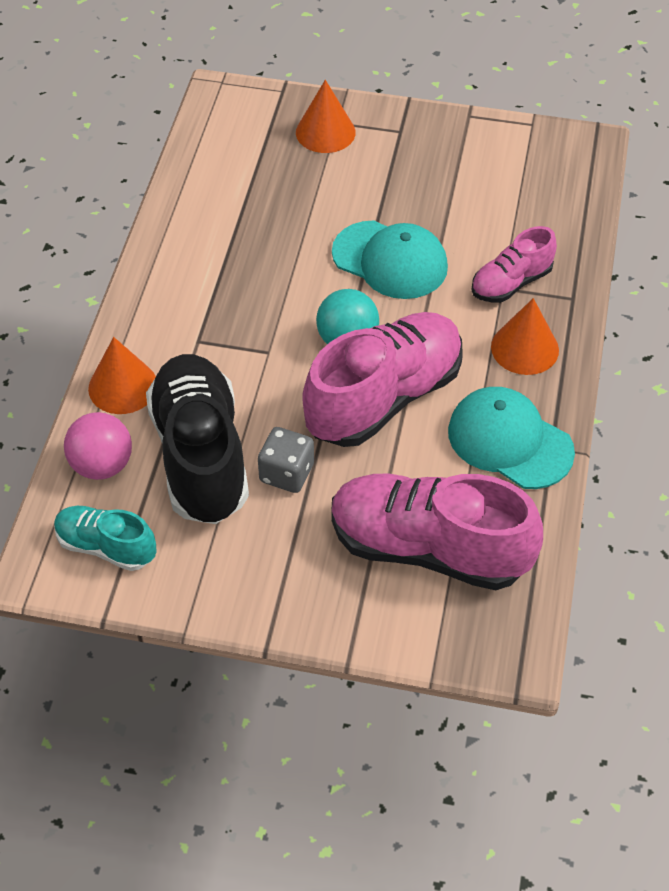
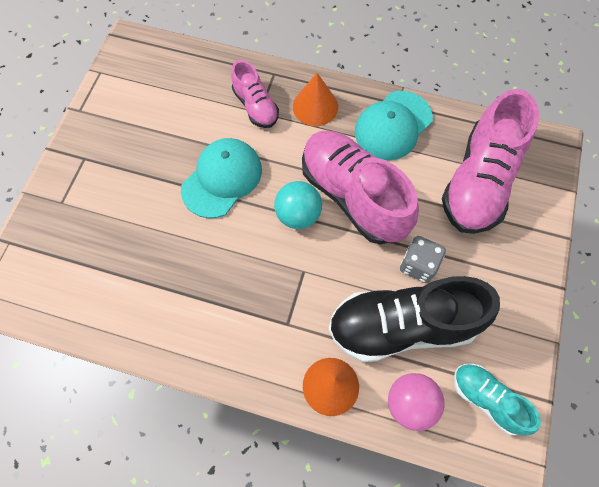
camera: 85 degrees left, 15 degrees up
(106, 547) = (487, 399): turquoise shoe -> turquoise shoe turned 105 degrees clockwise
(325, 132) = (70, 212): orange cone -> none

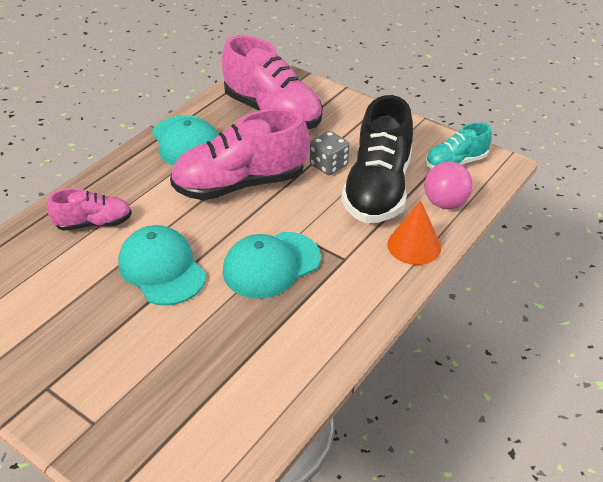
camera: 70 degrees left, 25 degrees down
(256, 262) = (271, 265): none -> turquoise cap
(298, 215) = (238, 224): turquoise ball -> none
(315, 106) = (128, 183): orange cone -> none

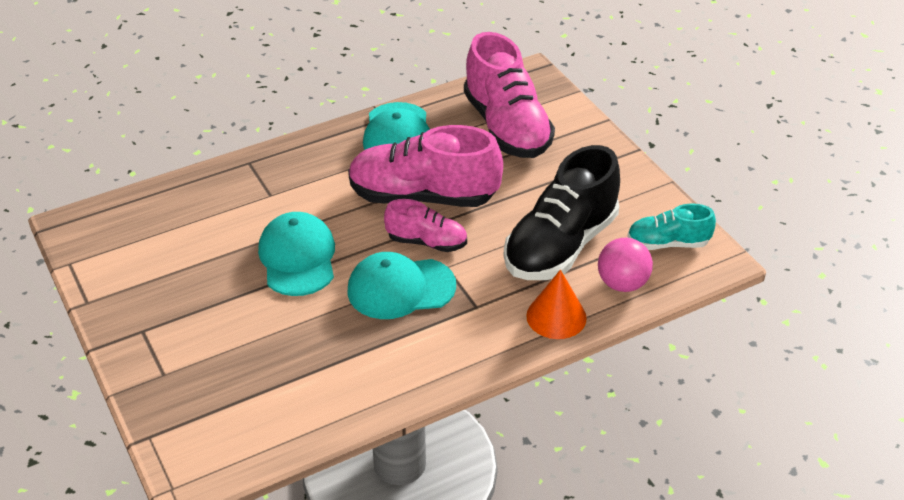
camera: 25 degrees right, 0 degrees up
(94, 223) = (262, 193): pink shoe -> pink shoe (427, 242)
(328, 165) = (526, 204): grey dice -> none

